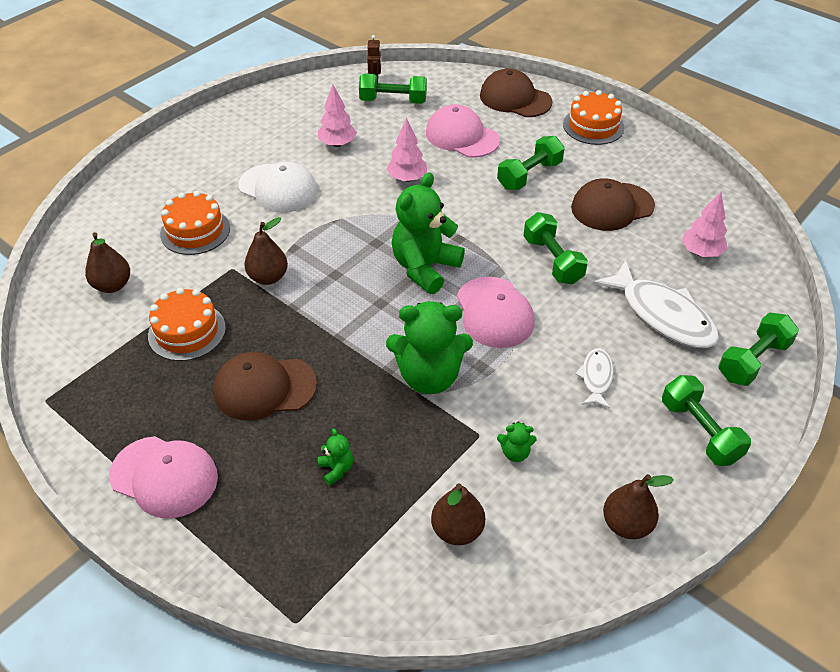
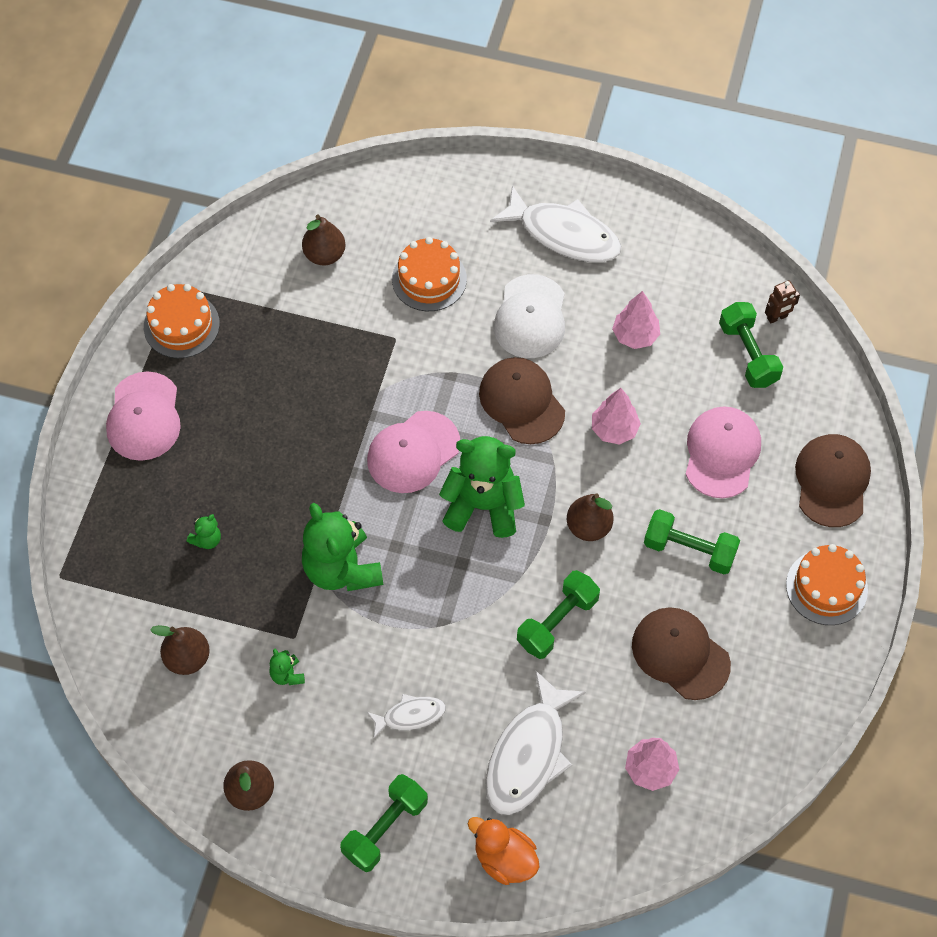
camera: 65 degrees right, 15 degrees up
(187, 331) = (300, 346): orange cake -> orange cake (181, 325)
(223, 149) = (563, 234): none -> white fish
(264, 388) = (266, 441): brown cap -> brown cap (521, 402)
(268, 277) = (399, 375): brown pear -> brown pear (588, 527)
(494, 312) = (452, 594): pink cap -> pink cap (413, 452)
(753, 361) = (504, 859): green dumbbell -> orange duck

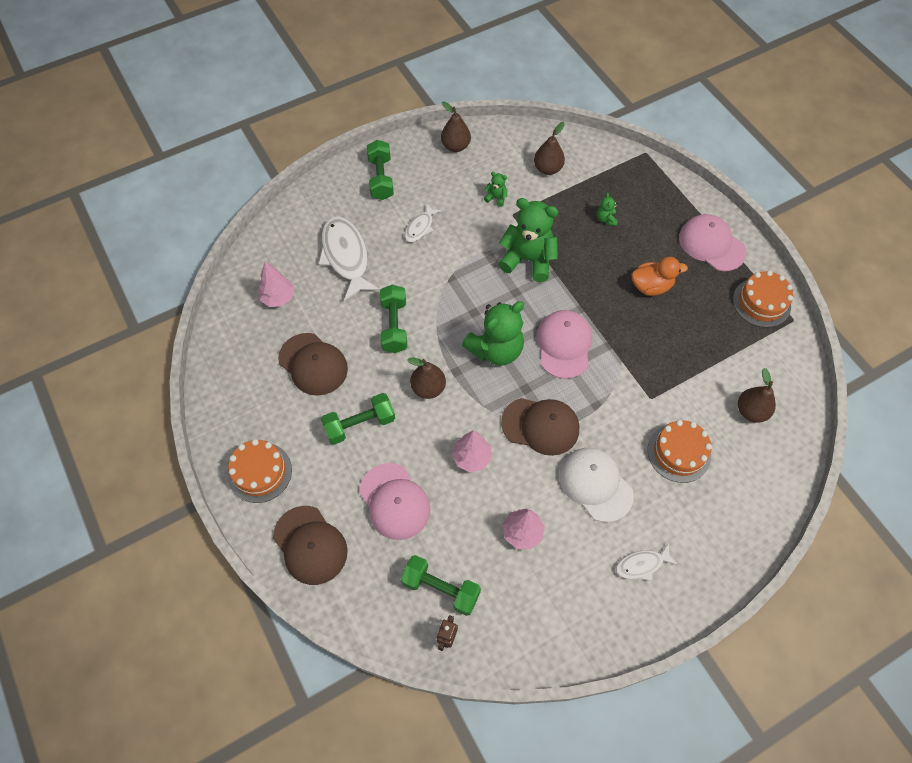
camera: 135 degrees right, 0 degrees up
(504, 859) = (313, 208): orange duck -> orange duck (651, 286)
(563, 234) = (642, 565): white fish -> white fish, size x0.52
(680, 654) = (313, 364): brown cap -> brown cap turned 45 degrees clockwise

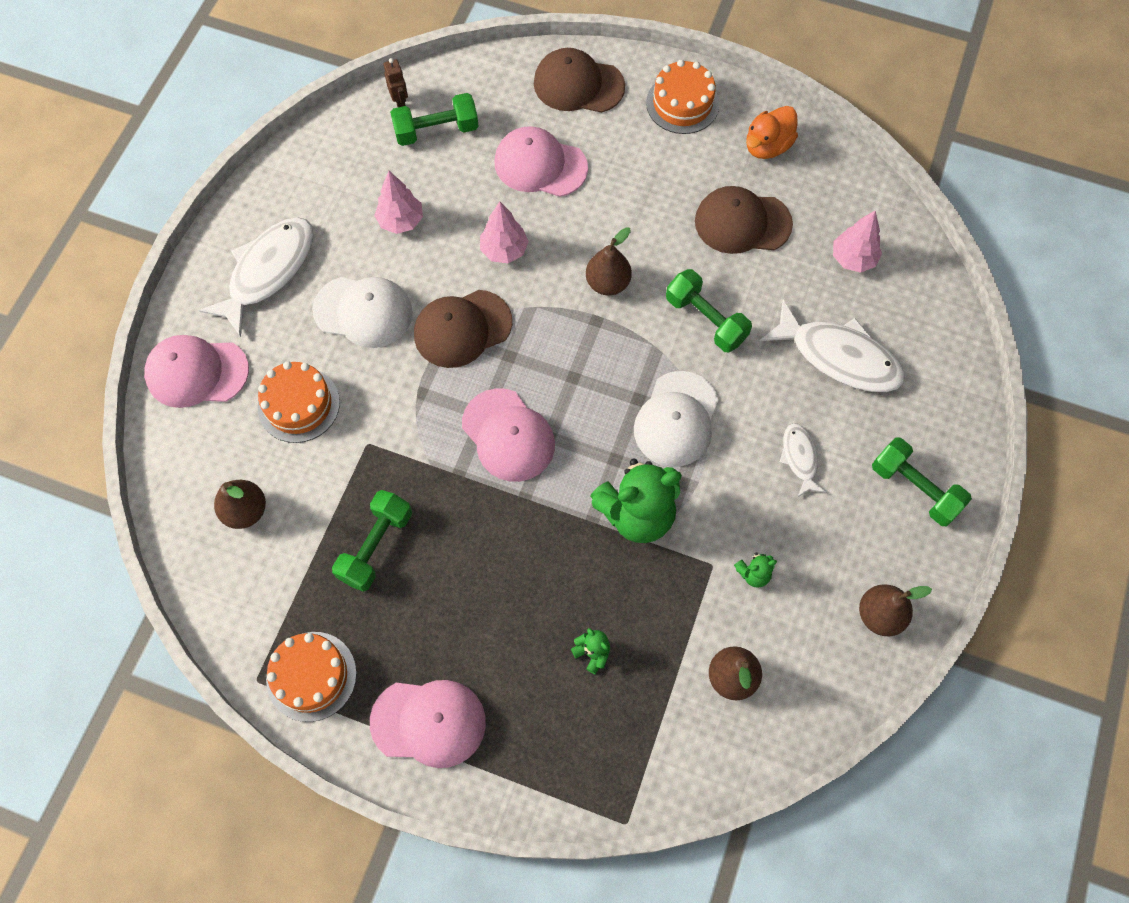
camera: 140 degrees right, 5 degrees up
(360, 424) = (638, 203): green dumbbell -> green dumbbell (376, 546)
(464, 288) = (676, 419): none -> white cap
(496, 350) = (576, 374): green teddy bear -> none
(642, 565) = (268, 272): white fish -> white fish, size x1.94
(651, 286) = (463, 592): orange duck -> orange duck (767, 146)
(735, 524) = (197, 372): none -> pink cap

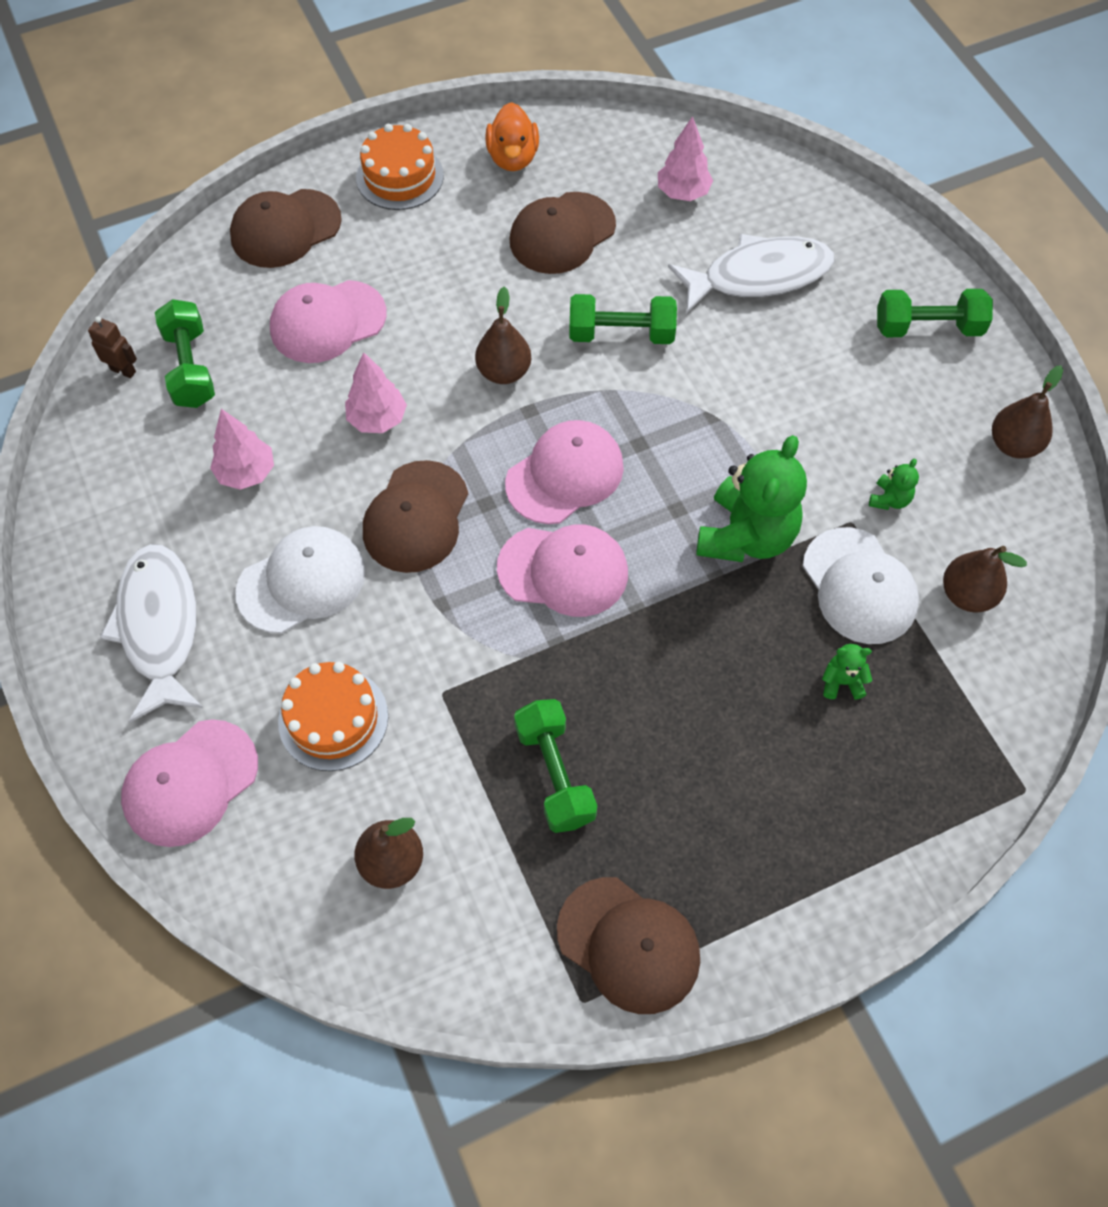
camera: 45 degrees left, 5 degrees down
(311, 676) = (629, 945): orange cake -> brown cap
(428, 722) = (777, 876): pink cap -> pink cap (565, 475)
(436, 131) = (190, 368): green dumbbell -> green dumbbell turned 45 degrees counterclockwise
(676, 419) = (689, 433): white cap -> white cap (859, 586)
(799, 458) = (819, 379): white fish -> none

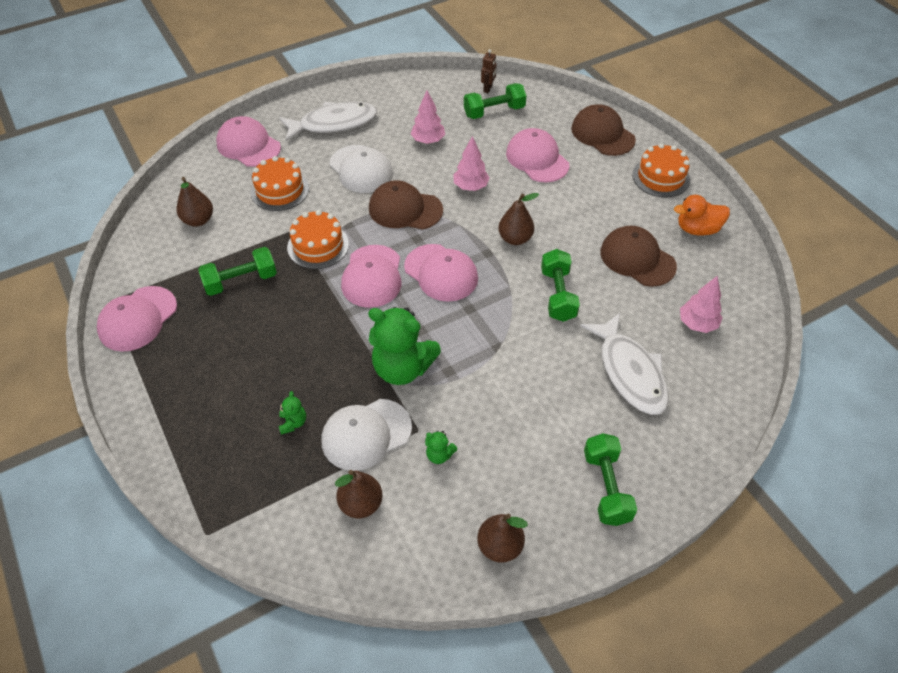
camera: 85 degrees right, 10 degrees down
(485, 652) = (318, 246): none -> orange cake
(629, 945) = (138, 319): brown cap -> pink cap

